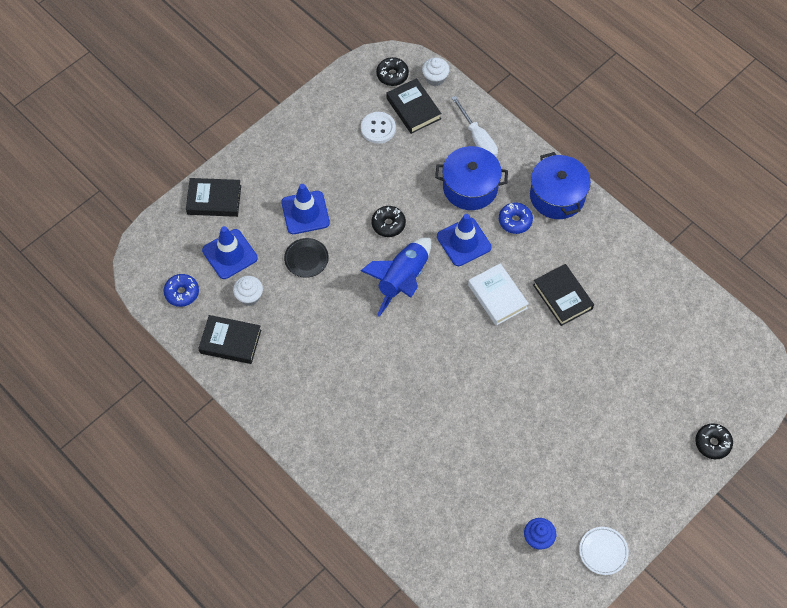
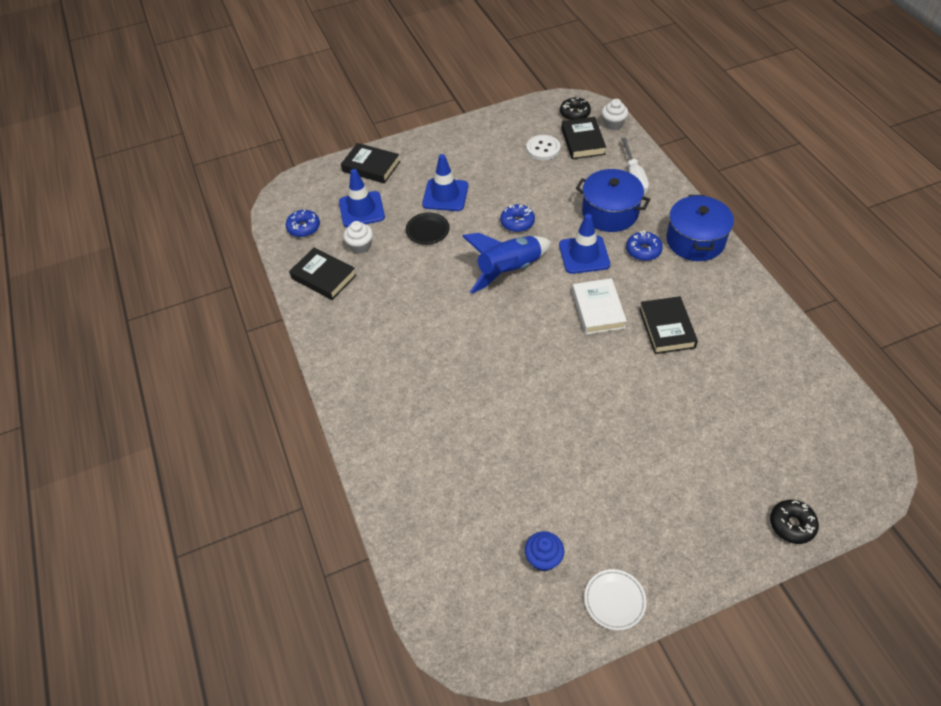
camera: 25 degrees right, 10 degrees down
(388, 224) = (517, 222): black donut -> blue donut

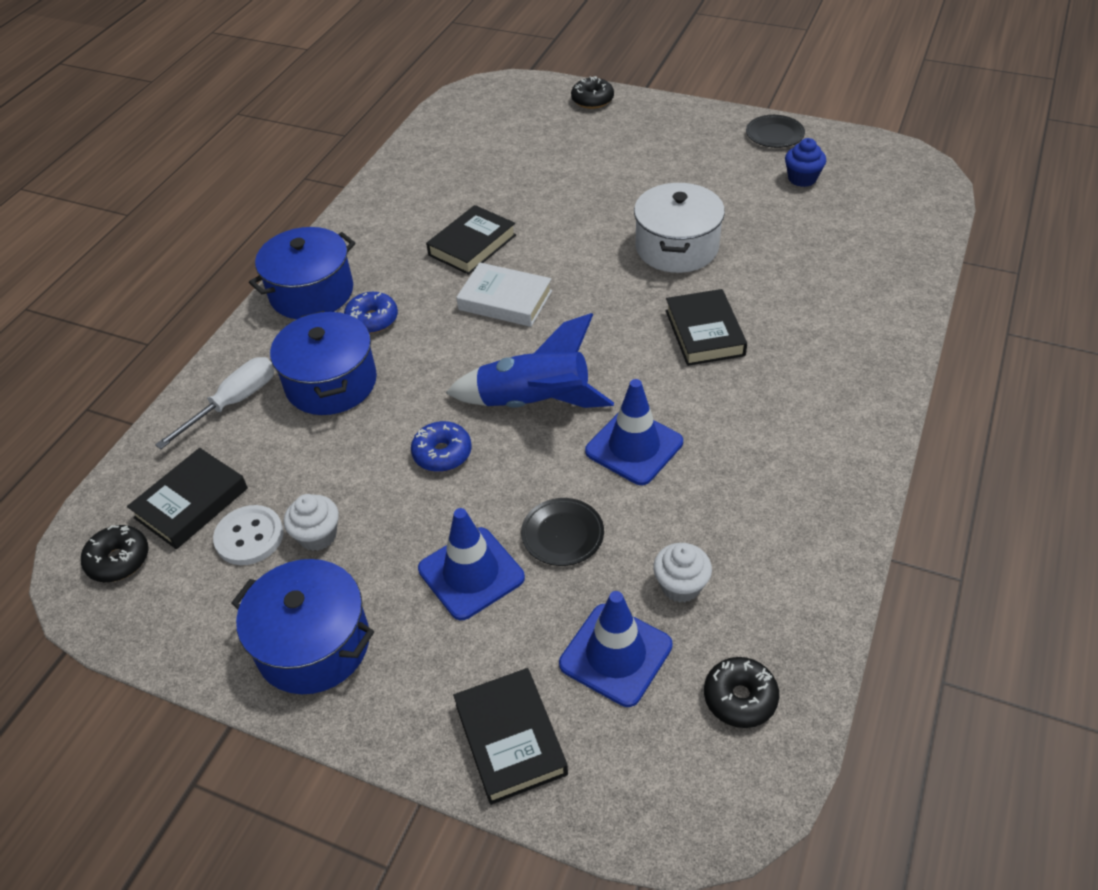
camera: 135 degrees left, 5 degrees down
(304, 228) = (740, 698): blue donut -> black donut
(324, 277) = (780, 576): black book -> black book (704, 333)
(470, 142) = (313, 644): none -> blue pot
(554, 419) = (676, 247): none -> white pot
(584, 255) = (433, 359): blue traffic cone -> blue traffic cone (634, 447)
(598, 309) = (505, 300): white book -> white book turned 75 degrees clockwise
(613, 124) = (115, 496): white cupcake -> white cupcake (317, 536)
(614, 600) = (774, 134): white plate -> black plate

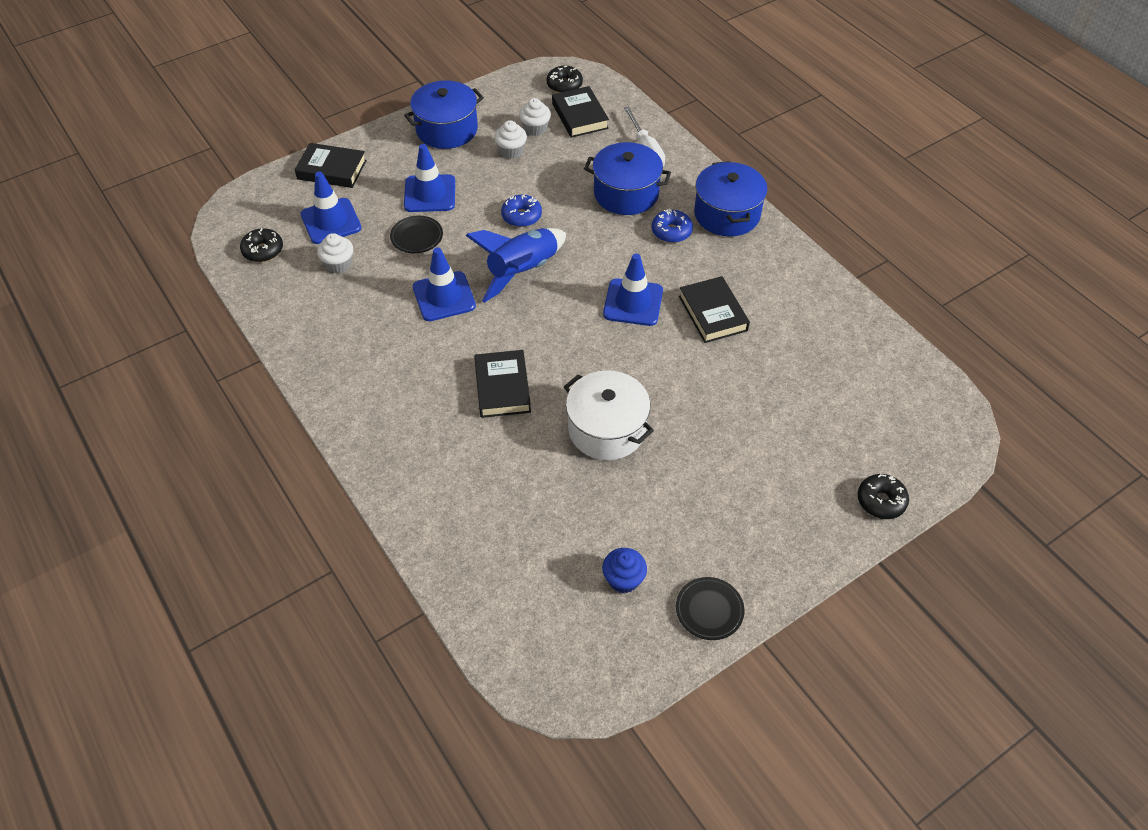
camera: 120 degrees right, 5 degrees up
(249, 537) = (535, 129): white button -> white cupcake
(505, 300) = (633, 302): white book -> blue traffic cone
(704, 333) = (502, 387): black book -> black book turned 60 degrees clockwise

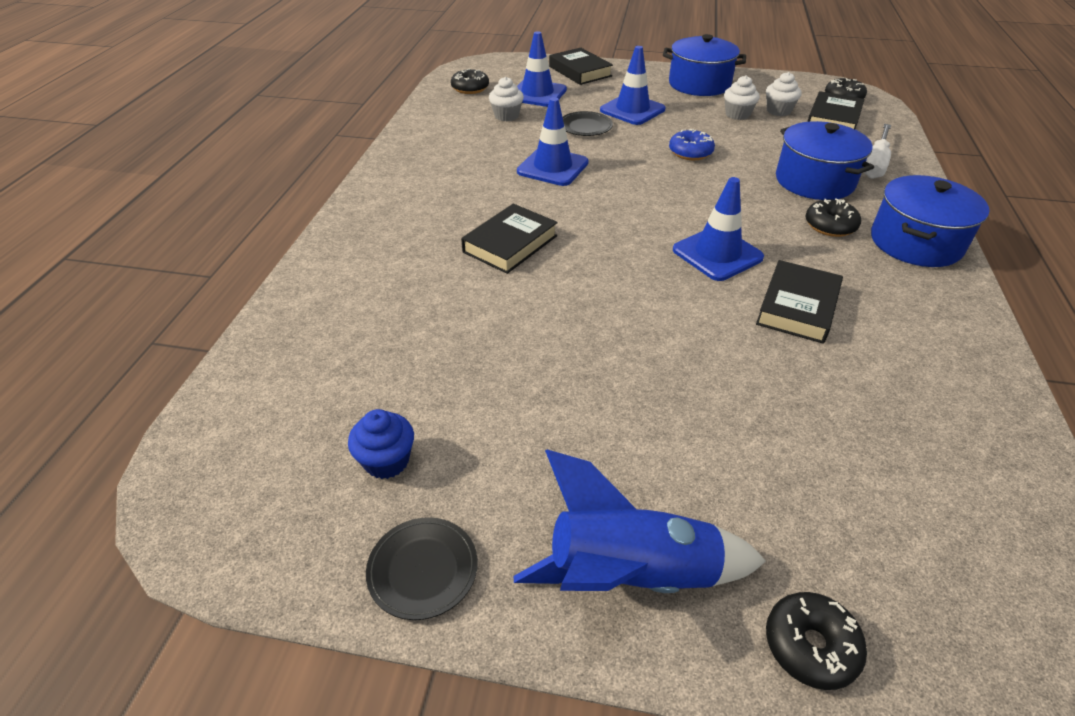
camera: 45 degrees right, 10 degrees down
(522, 271) = (640, 184): blue rocket -> blue rocket (631, 575)
(607, 429) = (556, 328): white pot -> none
(671, 231) = (830, 226): blue donut -> black donut

